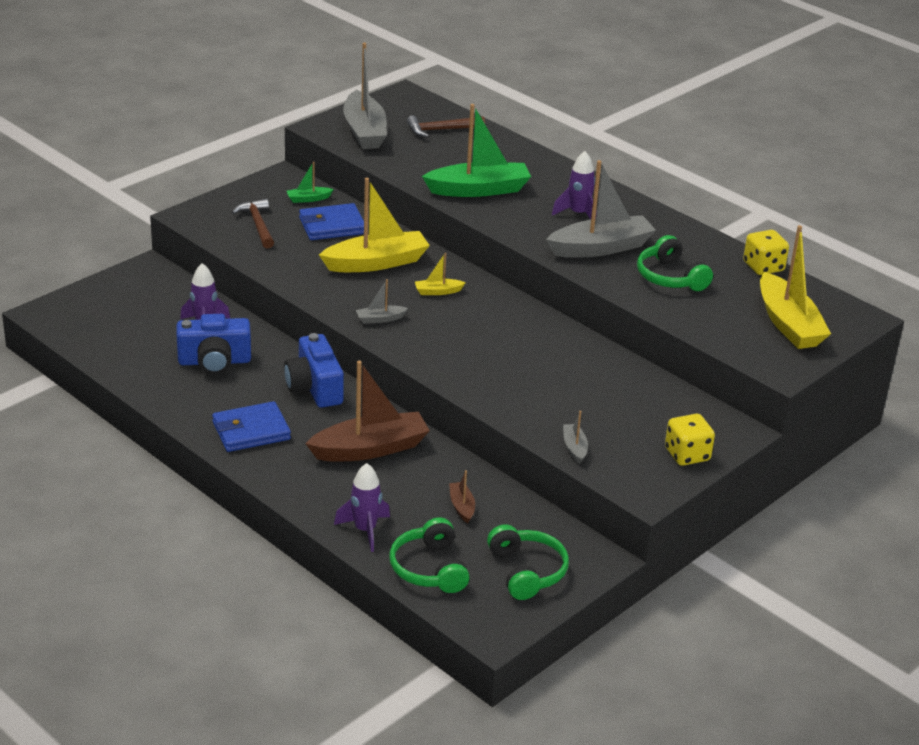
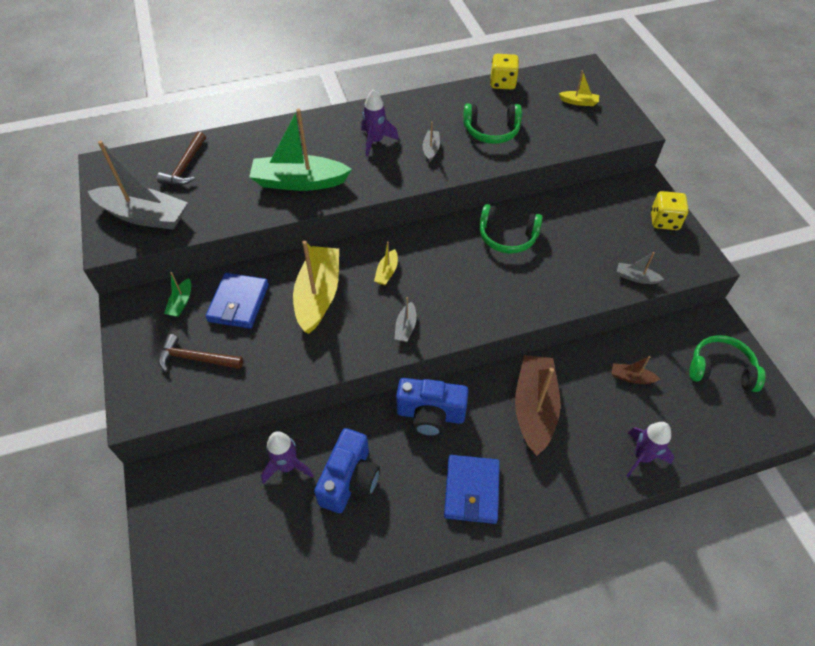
camera: 60 degrees left, 20 degrees up
(430, 568) = (702, 431): green headphones -> green headphones (507, 236)
(479, 190) = (299, 182): green boat -> green boat turned 105 degrees counterclockwise
(601, 248) = (431, 149): grey boat -> grey boat, size x0.45
(788, 324) = (579, 102): yellow boat -> yellow boat, size x0.45

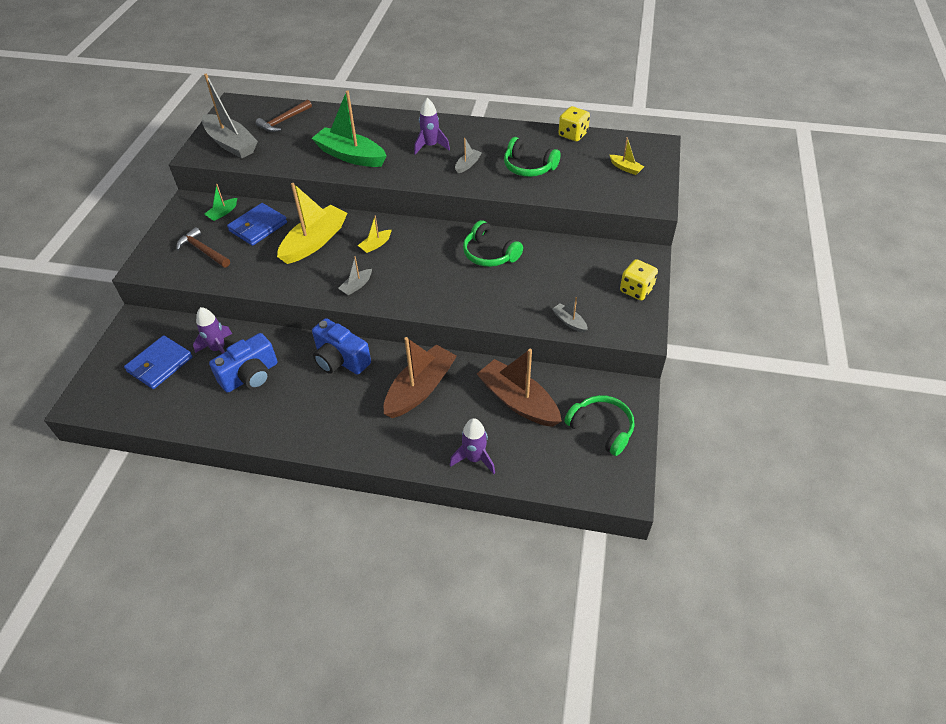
camera: 30 degrees right, 5 degrees down
(471, 490) = (326, 420): blue wallet -> blue wallet (160, 364)
(631, 377) = (518, 401): brown boat -> brown boat, size x2.23

